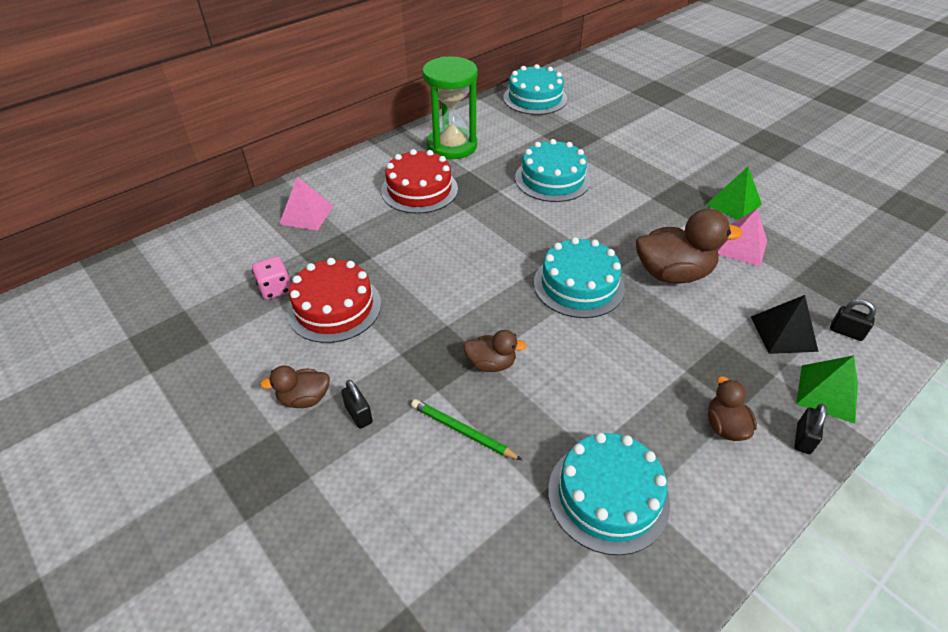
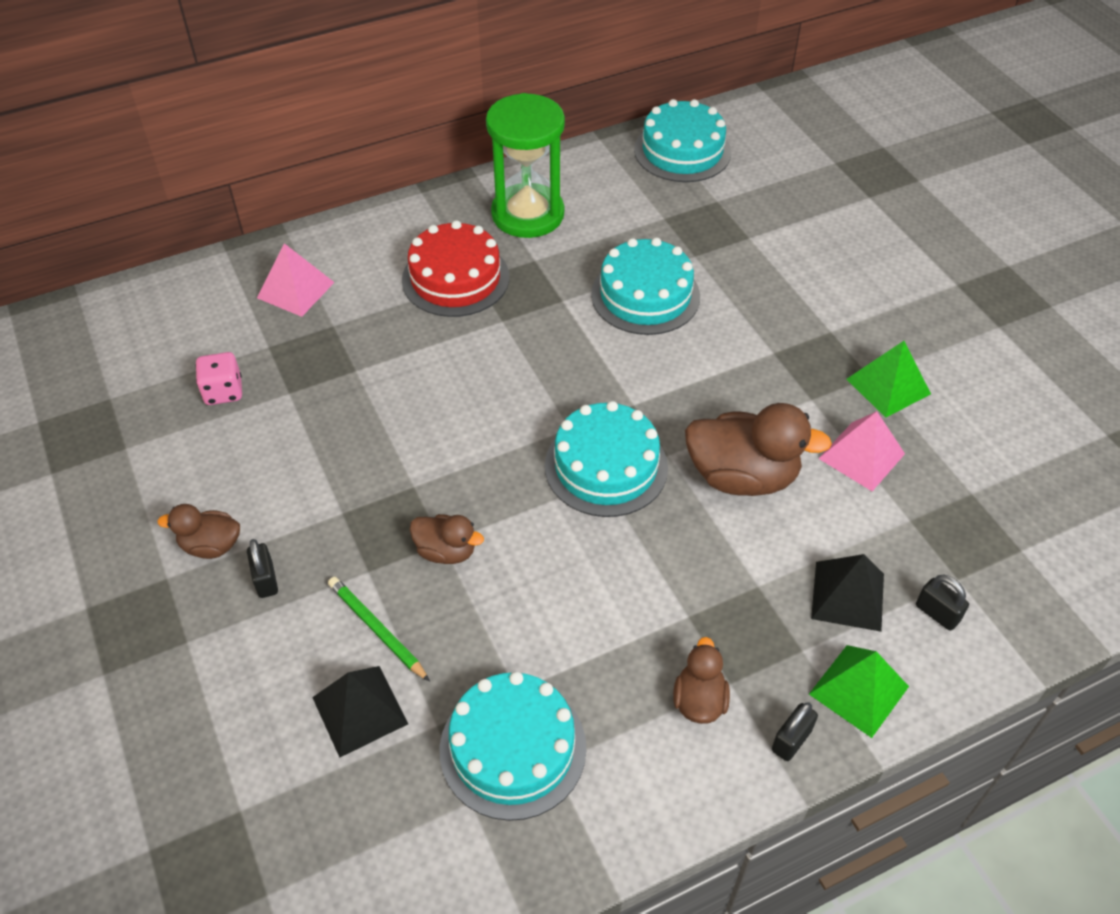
camera: 15 degrees right, 5 degrees up
(334, 307) = (285, 432): red cake -> none
(475, 496) = (360, 710): none -> black pyramid

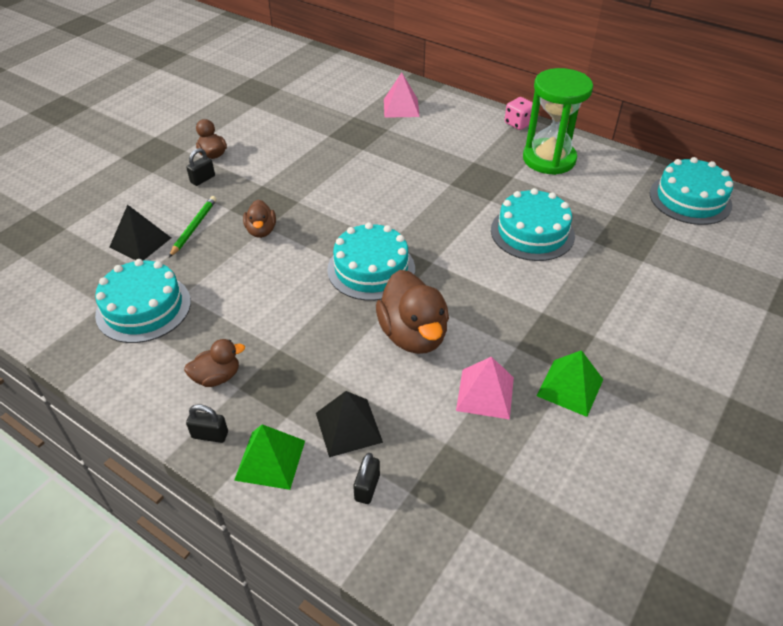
camera: 60 degrees right, 5 degrees down
(223, 392) = (311, 116): pink dice -> pink dice (518, 124)
(455, 278) = (465, 154): red cake -> none

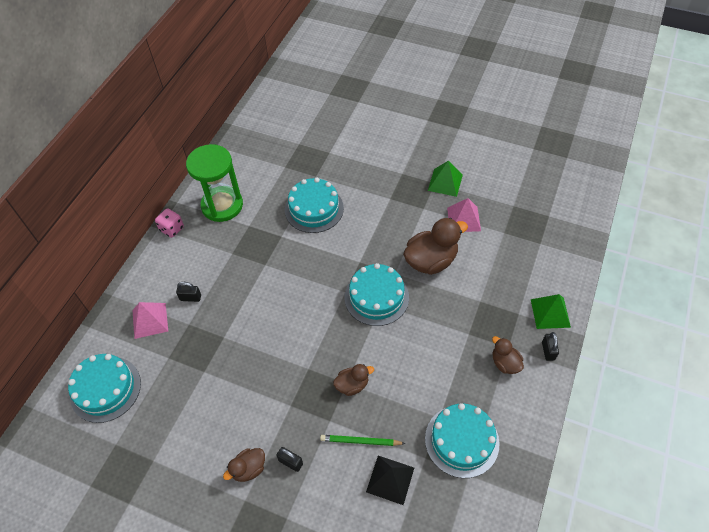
camera: 100 degrees left, 10 degrees up
(349, 427) = (512, 279): black pyramid -> none
(367, 487) = (546, 262): black padlock -> black padlock (190, 298)
(690, 199) = (260, 129): turquoise cake -> turquoise cake (105, 389)

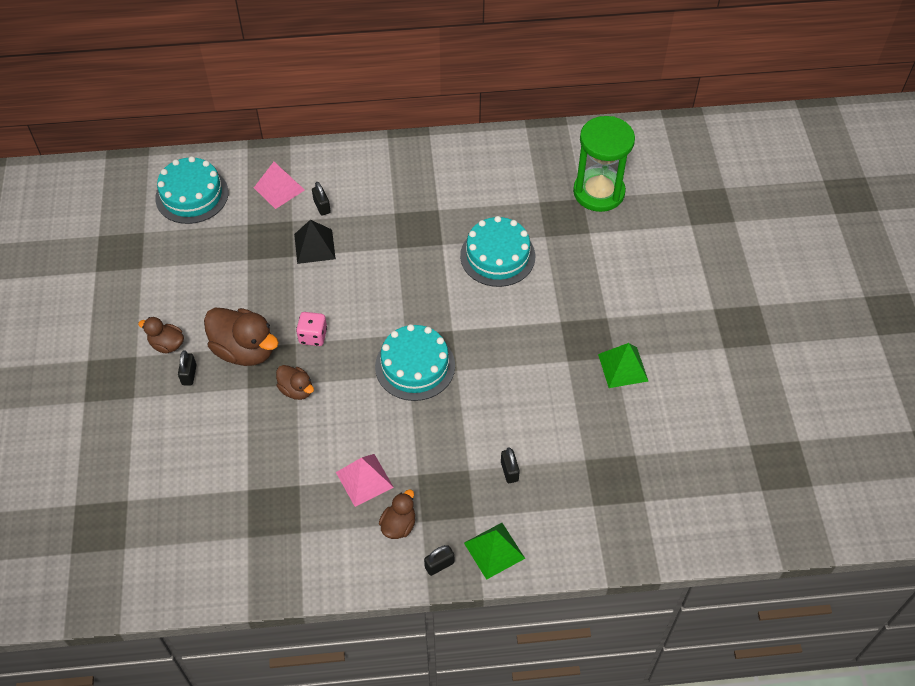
camera: 60 degrees right, 0 degrees up
(172, 229) = (393, 148): pink dice -> pink dice (313, 336)
(222, 205) = (449, 174): green hourglass -> green hourglass (598, 192)
(360, 441) = (238, 424): green pencil -> none
(390, 479) = (210, 467): black pyramid -> black pyramid (314, 246)
(431, 261) = (495, 398): brown duck -> brown duck (244, 350)
(462, 440) = (283, 516): turquoise cake -> none
(463, 219) = (578, 409): pink pyramid -> pink pyramid (364, 479)
(492, 278) = (509, 471): none -> black padlock

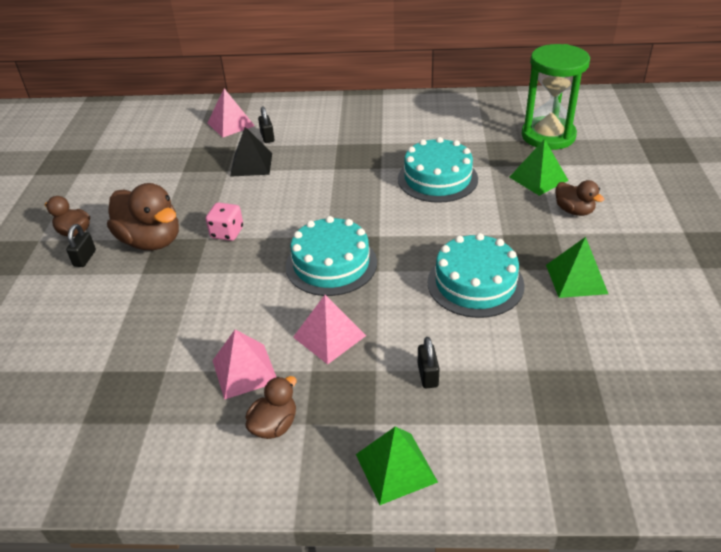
camera: 10 degrees right, 15 degrees down
(192, 195) = (148, 126): turquoise cake -> turquoise cake (475, 283)
(296, 390) = (193, 278): brown duck -> brown duck (574, 211)
(426, 441) = (329, 336): none -> pink pyramid
(439, 565) = (317, 479): black padlock -> none
(590, 251) = (538, 178): none -> green pyramid

